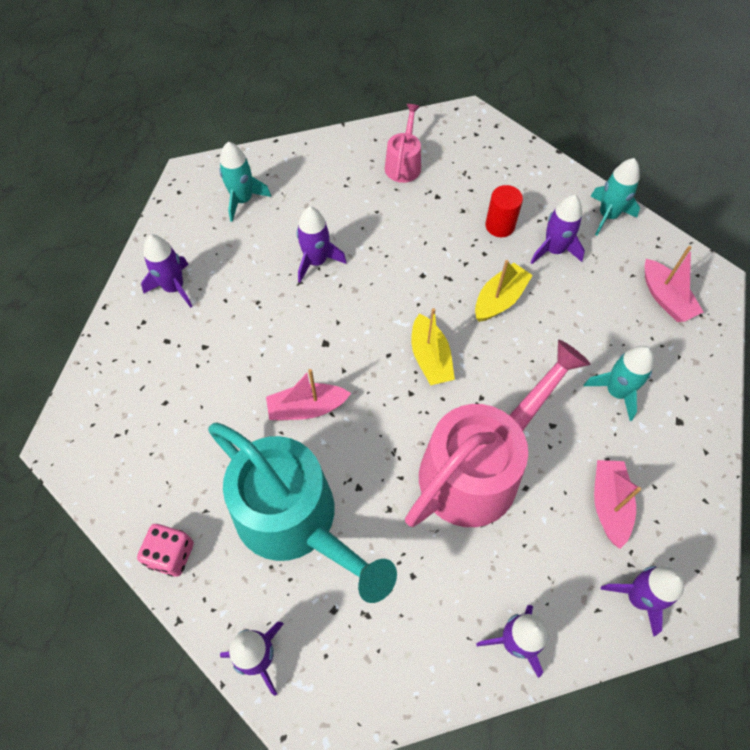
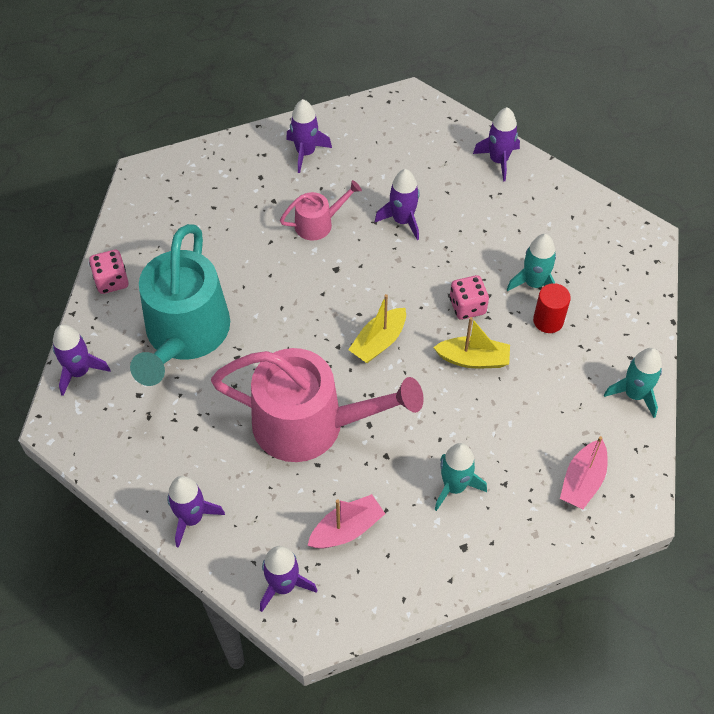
camera: 55 degrees right, 5 degrees down
(242, 200) = (416, 142): turquoise rocket -> turquoise rocket (534, 283)
(307, 408) = (274, 290): pink boat -> none
(403, 164) = (549, 220): pink watering can -> pink watering can (318, 223)
(444, 270) = (467, 306): none -> pink dice
(554, 250) = (558, 372): purple rocket -> purple rocket (498, 160)

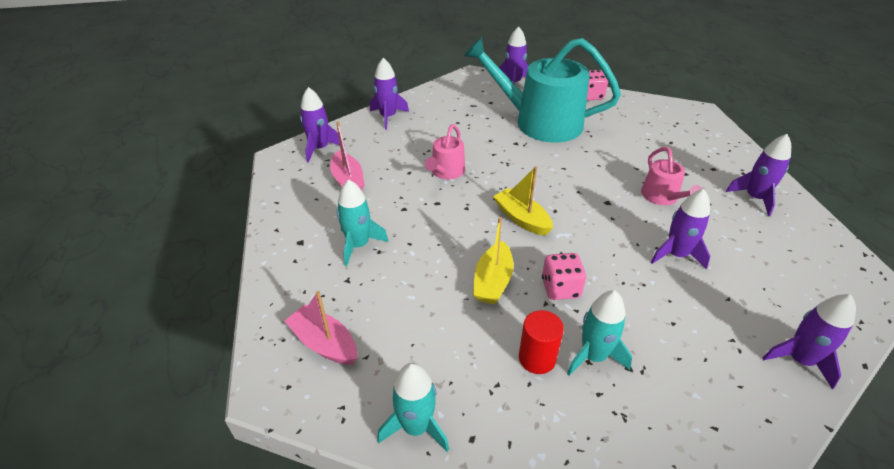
camera: 100 degrees right, 15 degrees down
(309, 424) = (446, 171): pink watering can -> pink watering can, size x0.47

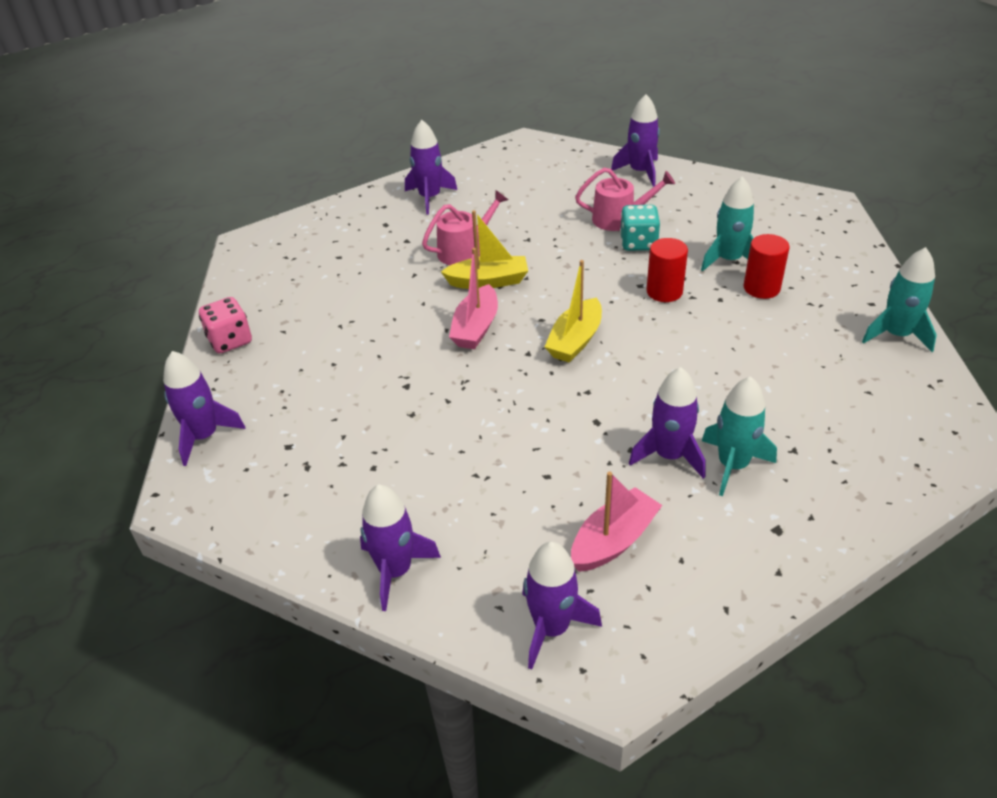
camera: 110 degrees left, 0 degrees up
(324, 343) = (887, 428): pink boat -> pink boat (476, 328)
(446, 171) = (521, 435): pink watering can -> pink watering can (619, 219)
(492, 281) = (694, 336): yellow boat -> yellow boat (488, 281)
(540, 122) = (334, 374): turquoise watering can -> none
(560, 288) = (664, 291): pink dice -> red cylinder
(644, 301) = (638, 243): none -> turquoise dice
(676, 255) = (558, 233): purple rocket -> purple rocket (669, 455)

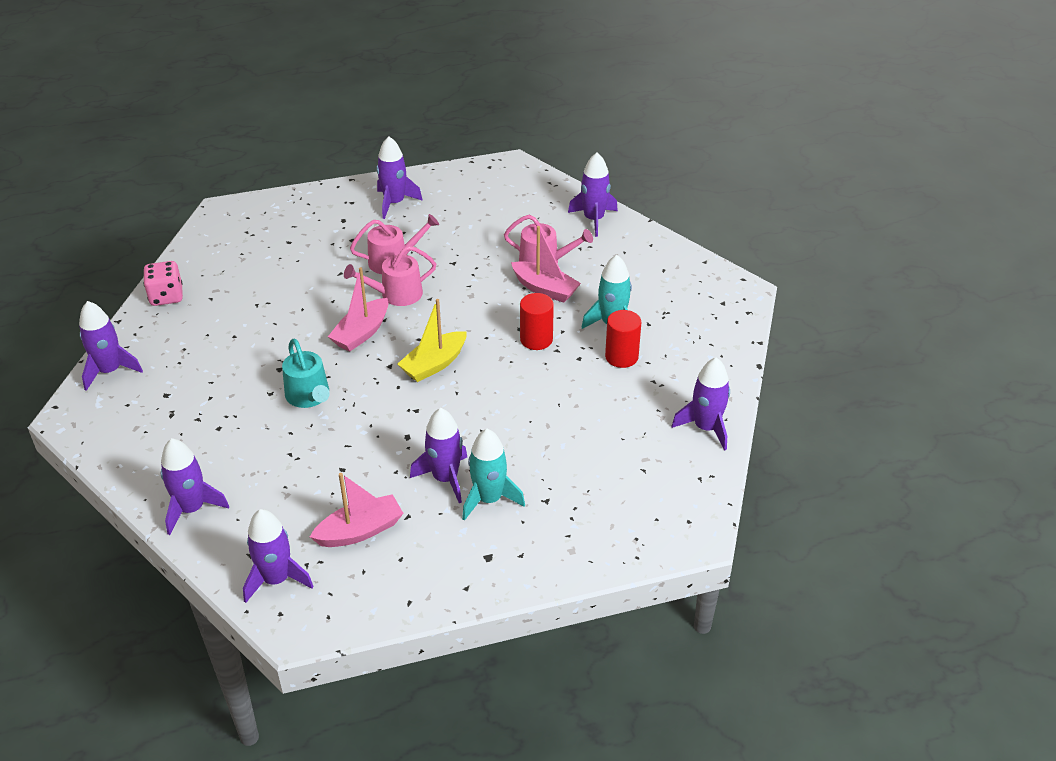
camera: 15 degrees right, 0 degrees up
(458, 406) = (309, 396): none -> turquoise watering can
(488, 281) = (396, 294): yellow boat -> pink watering can
(638, 243) = (545, 289): turquoise dice -> pink boat
(896, 335) = (705, 428): turquoise rocket -> purple rocket

